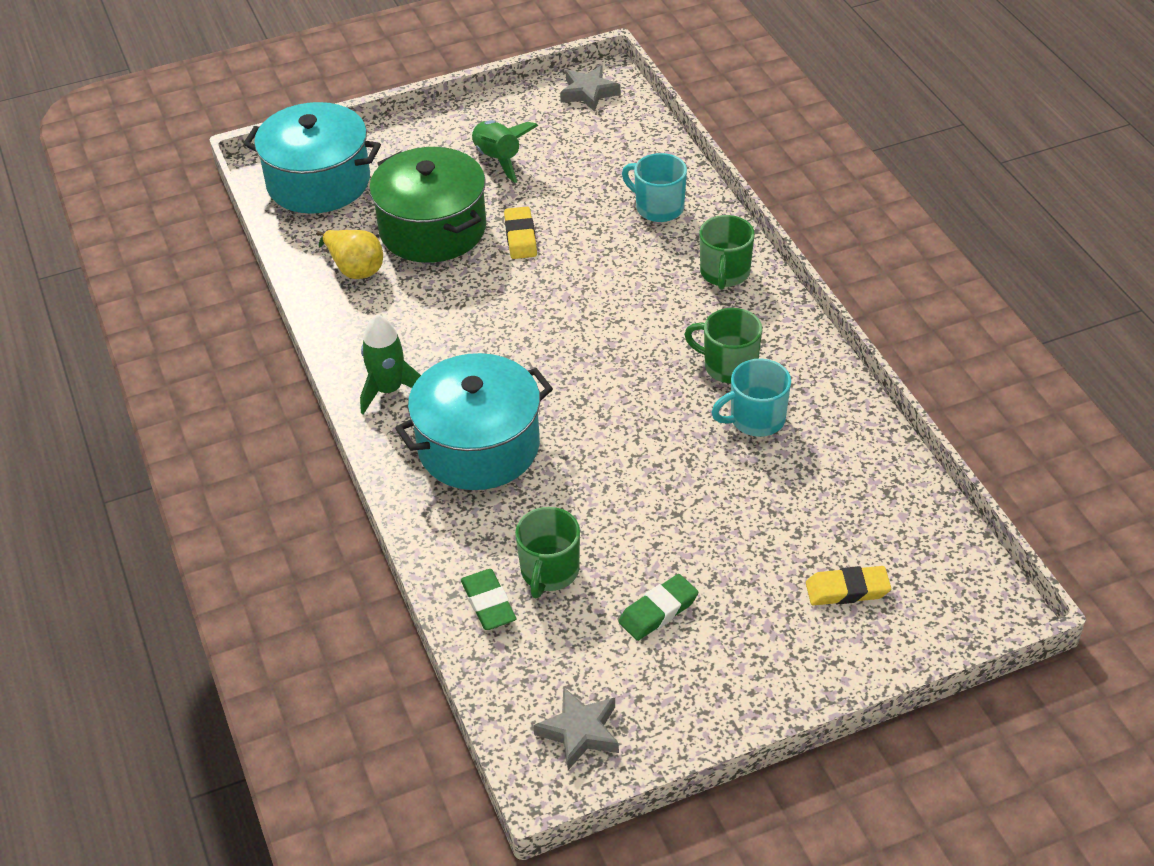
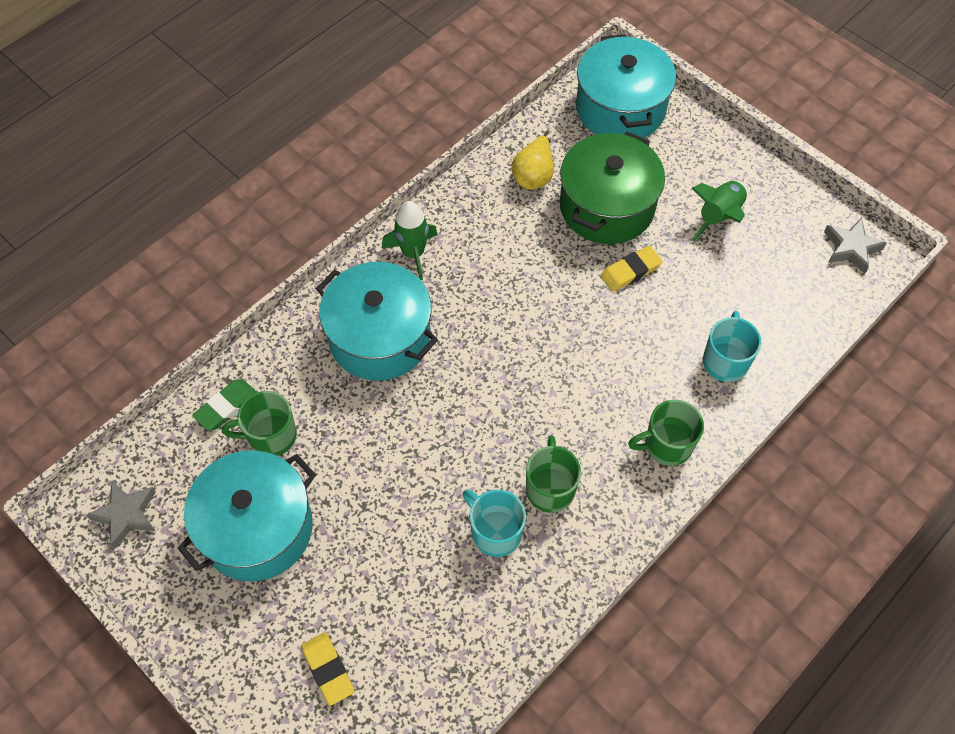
camera: 65 degrees right, 15 degrees up
(658, 611) = (257, 528): green eraser -> turquoise pot

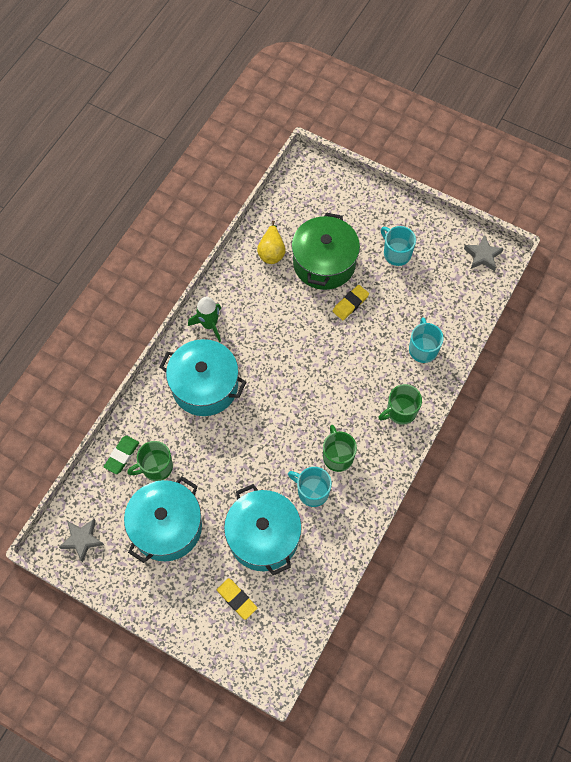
camera: 15 degrees left, 5 degrees up
(620, 108) = (315, 191): turquoise pot -> turquoise pot (263, 536)
(719, 216) = (396, 253): green rocket -> turquoise mug

